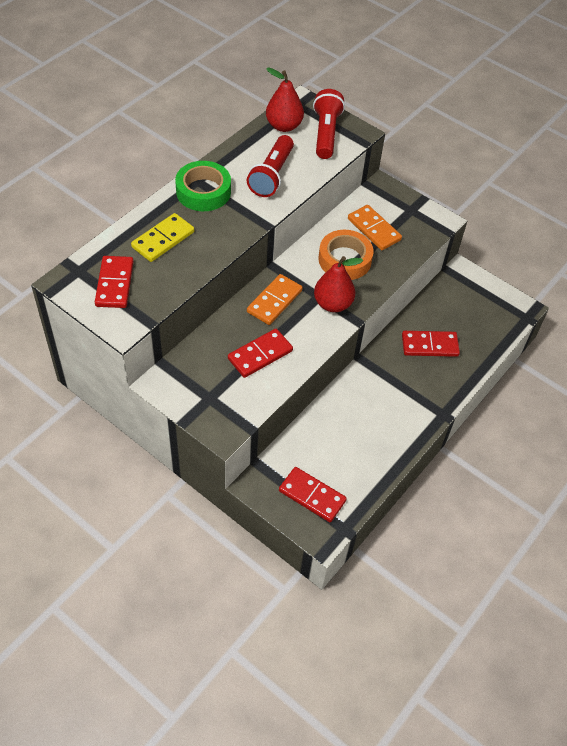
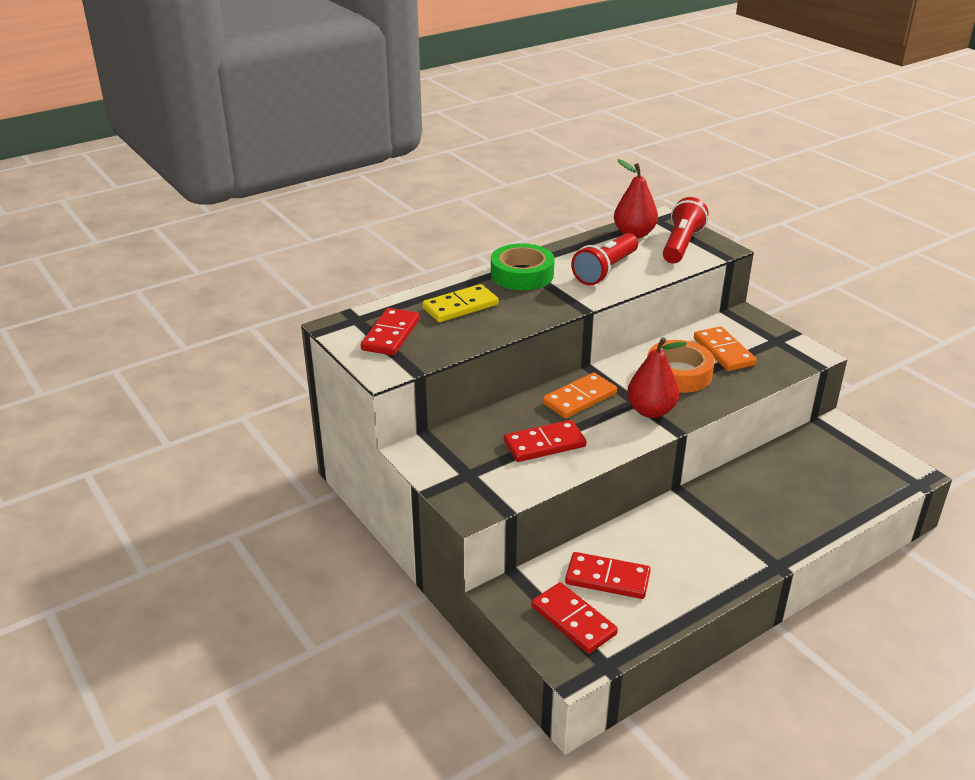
camera: 20 degrees right, 20 degrees down
(429, 345) = (776, 492): red domino -> red domino (607, 578)

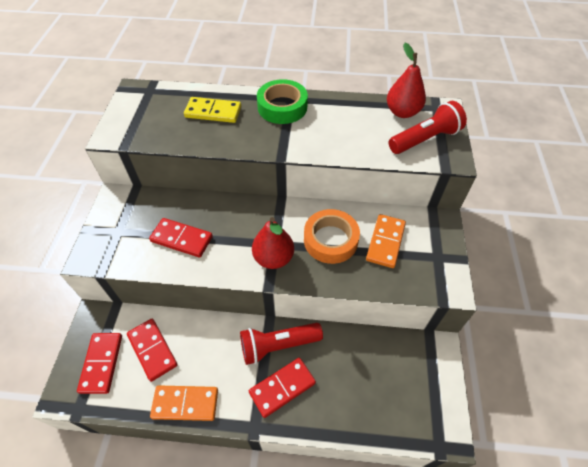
camera: 40 degrees right, 20 degrees up
(391, 335) = (149, 111): red domino -> red domino (282, 388)
(579, 398) = (245, 219): orange domino -> orange domino (185, 404)
(605, 271) = (339, 133): red flashlight -> red flashlight (277, 345)

